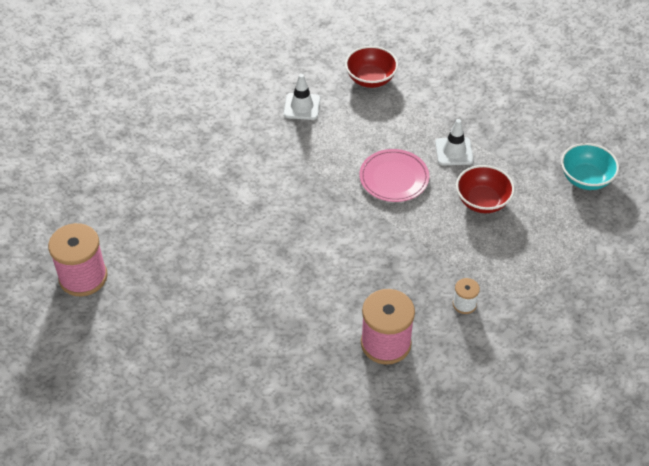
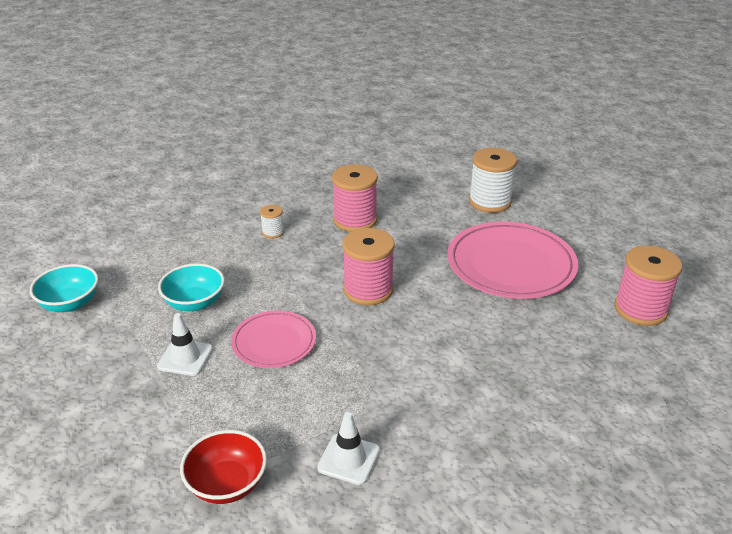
camera: 165 degrees left, 15 degrees down
(206, 310) = (511, 265): none -> pink plate
(237, 414) = (490, 202): none -> white spool
(337, 247) = (368, 290): none -> pink spool
(482, 201) = (194, 303): red bowl -> turquoise bowl

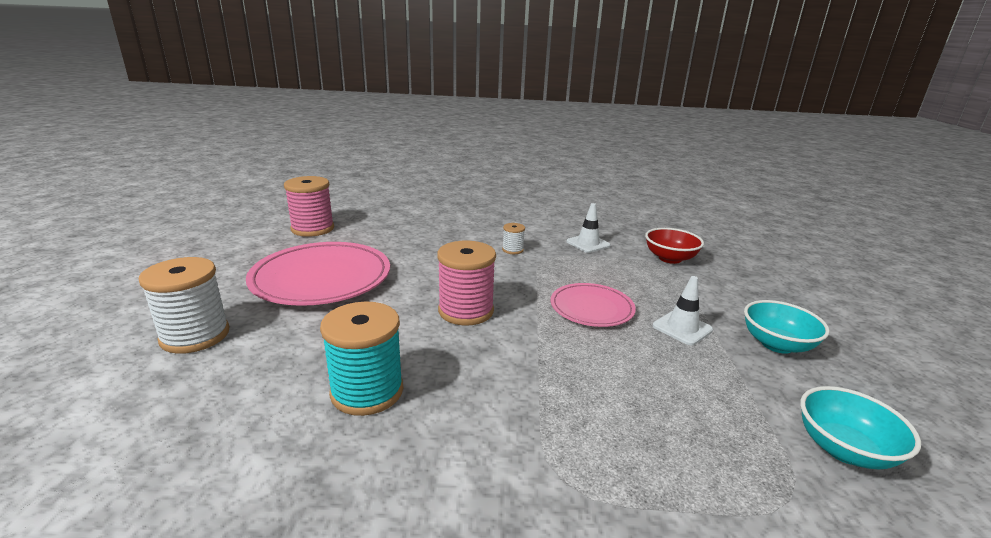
camera: 145 degrees left, 10 degrees down
(194, 303) = (657, 374): turquoise bowl -> turquoise bowl (777, 344)
(273, 232) = (492, 430): white spool -> white spool (513, 250)
(355, 220) = (367, 391): pink spool -> turquoise spool

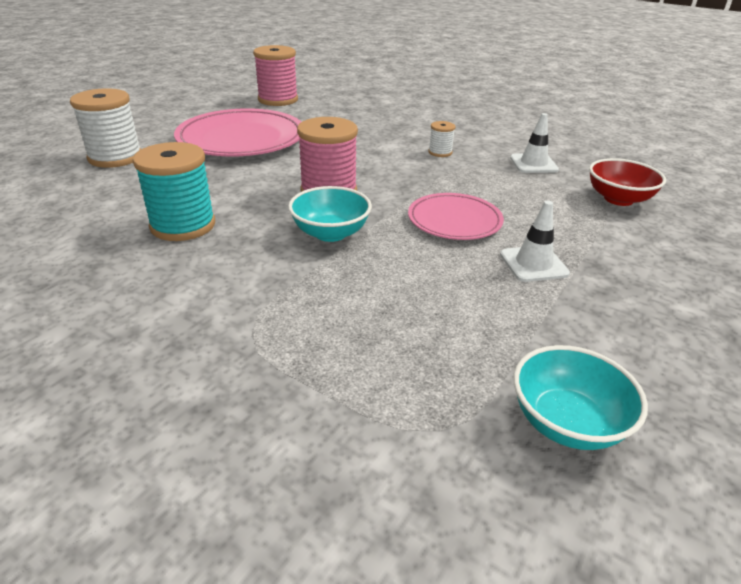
camera: 30 degrees right, 10 degrees up
(777, 344) = (634, 312): turquoise bowl -> turquoise bowl (330, 233)

